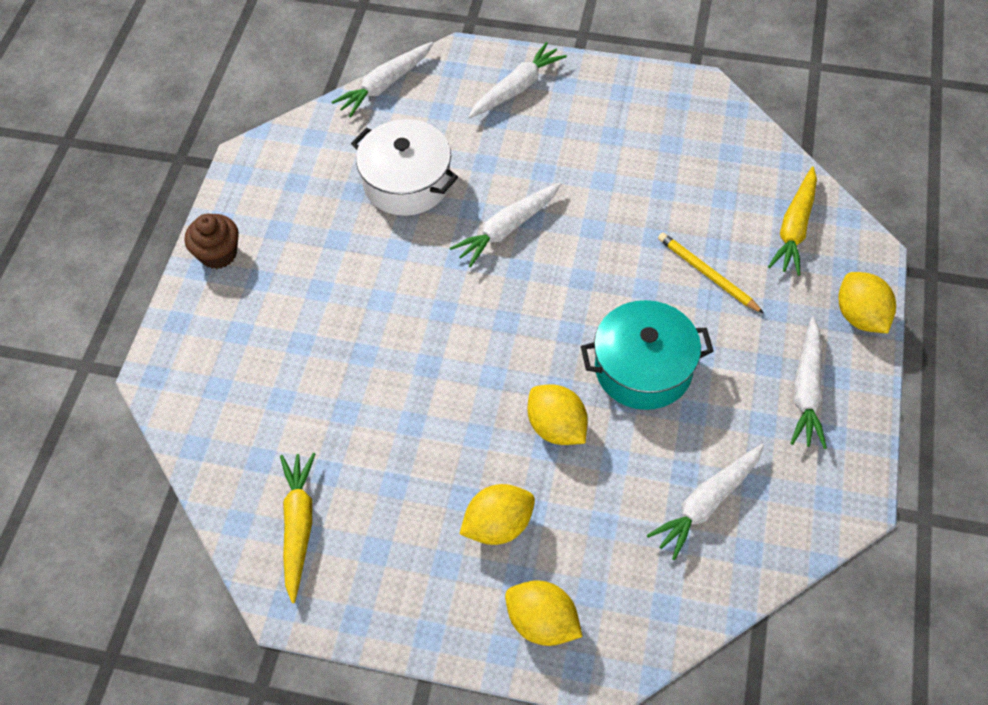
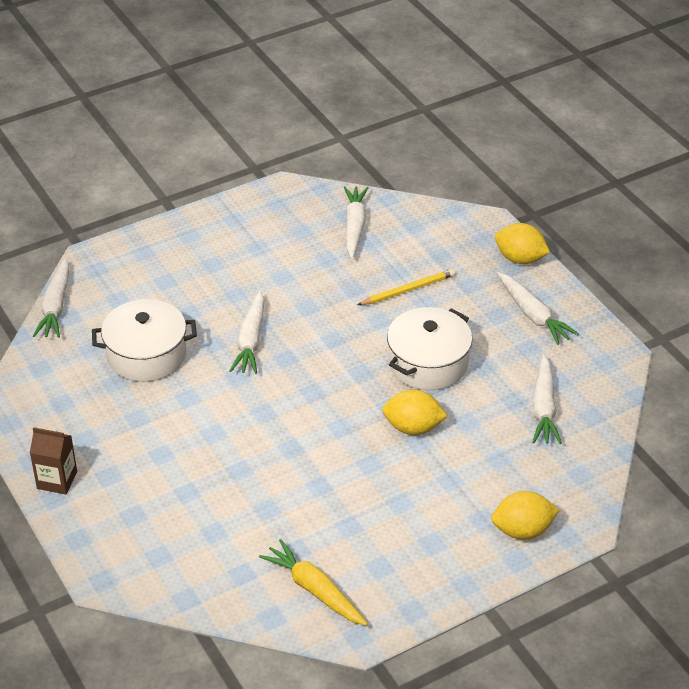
camera: 45 degrees left, 15 degrees down
(218, 254) = (57, 480): brown cupcake -> brown carton
(498, 525) = (439, 501): yellow lemon -> none
(516, 88) = (157, 256): white carrot -> white carrot (354, 226)
(643, 368) = (428, 363): turquoise pot -> white pot
(707, 274) = (408, 290): yellow pencil -> yellow pencil turned 150 degrees clockwise
(794, 228) = (431, 234): yellow carrot -> none

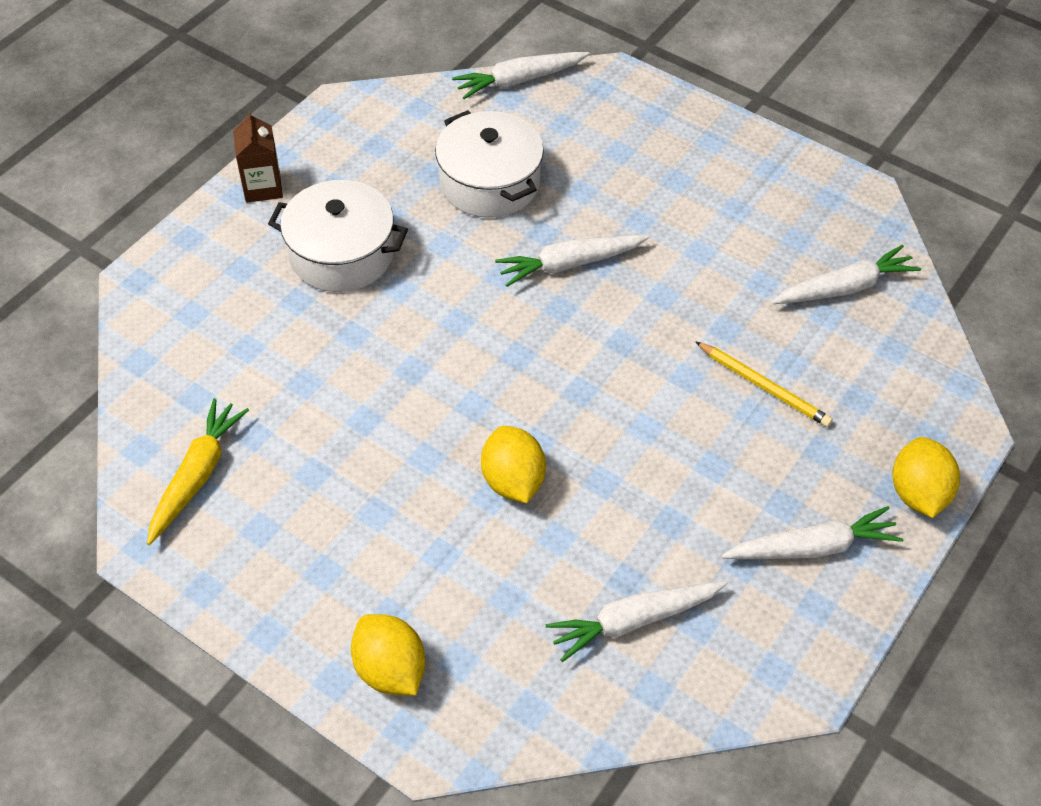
camera: 65 degrees right, 10 degrees up
(428, 363) = (639, 457): white pot -> white pot (341, 254)
(533, 315) = (812, 547): white carrot -> white carrot turned 135 degrees counterclockwise

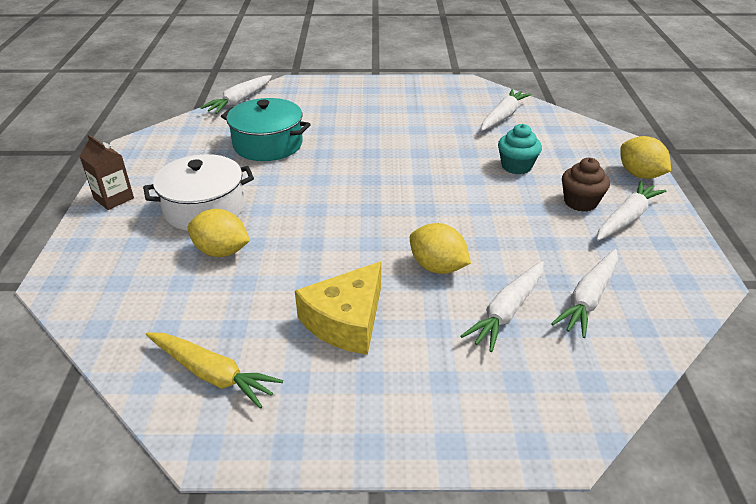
camera: 35 degrees left, 15 degrees down
(197, 476) = (212, 374): yellow carrot -> yellow carrot turned 135 degrees clockwise
(360, 491) = (346, 321): none -> yellow cheese
(390, 669) = (481, 413): yellow lemon -> yellow lemon (221, 251)
(489, 183) = (268, 144): white pot -> turquoise pot
(570, 264) = (354, 159): white carrot -> white carrot (507, 311)
(764, 386) = (516, 166): yellow pencil -> turquoise cupcake
(782, 489) = (580, 202): none -> brown cupcake

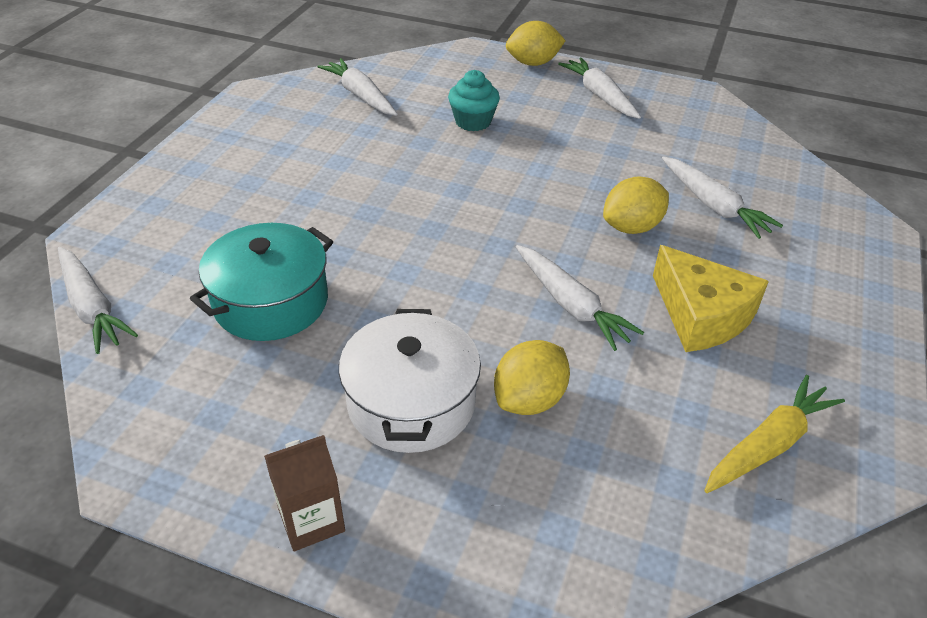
camera: 70 degrees left, 5 degrees up
(580, 202) = (561, 109): brown cupcake -> none
(588, 298) = (708, 156): white carrot -> white carrot (571, 305)

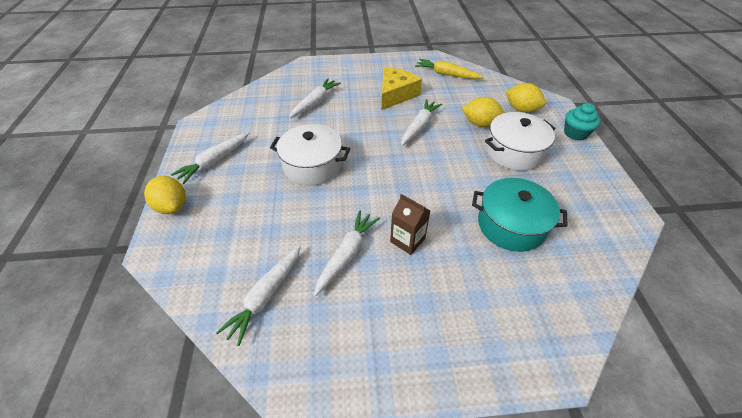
camera: 115 degrees left, 5 degrees up
(92, 307) = (597, 308): white carrot -> white carrot (347, 254)
(311, 520) = (585, 156): brown carton -> brown carton (407, 240)
(473, 122) = (277, 210): turquoise cupcake -> turquoise cupcake (575, 133)
(539, 164) = (312, 165): none -> white pot
(632, 227) = (350, 122): yellow lemon -> yellow lemon (521, 109)

